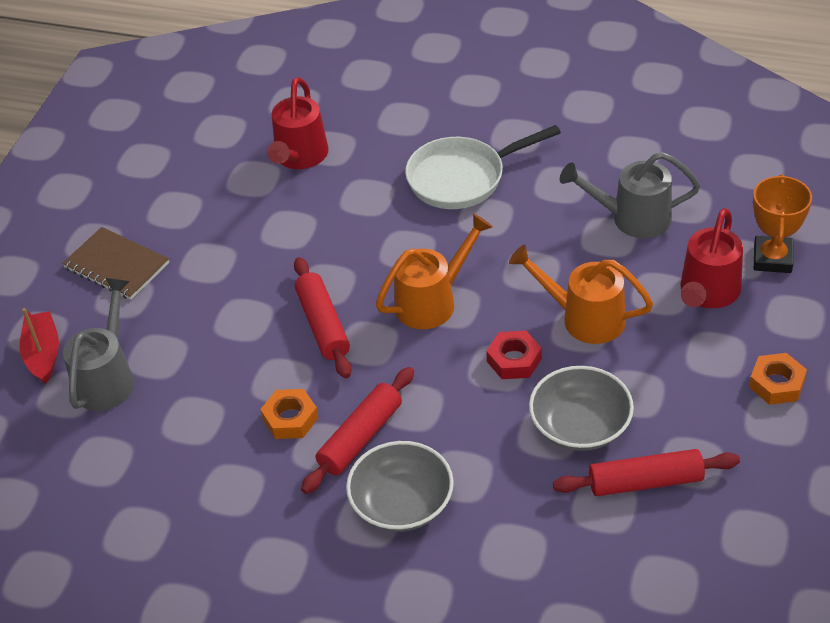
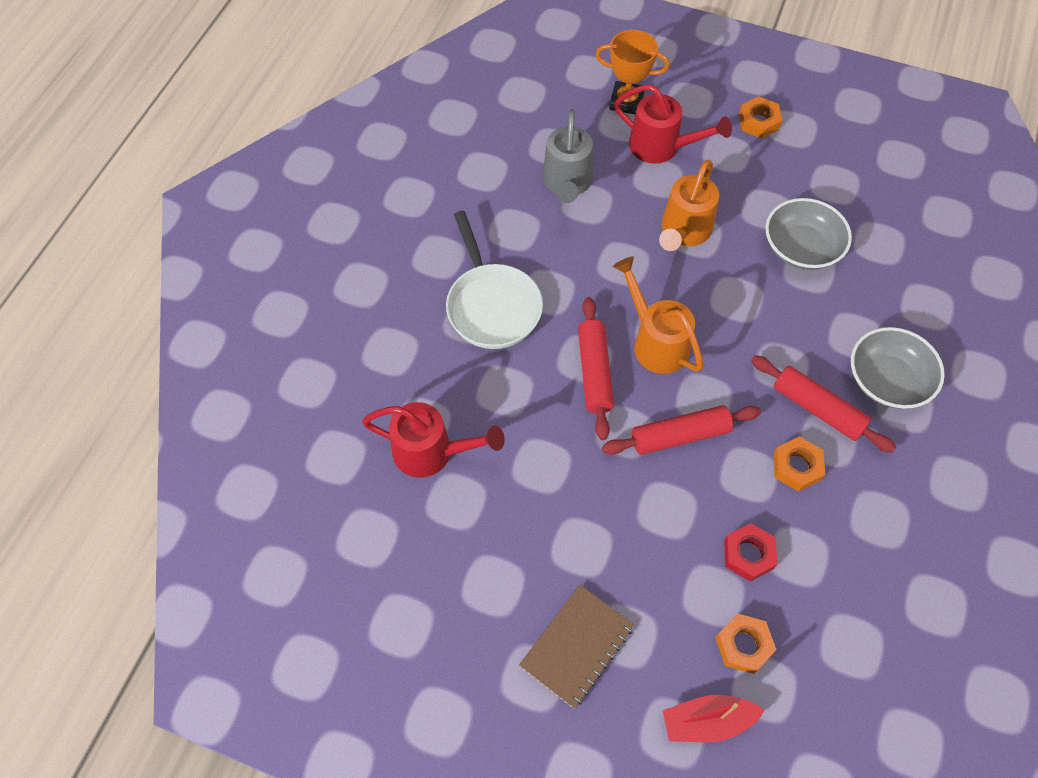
camera: 90 degrees left, 15 degrees up
(107, 378) = (743, 645): grey watering can -> orange nut
(514, 360) = (729, 286): red nut -> red nut (748, 554)
(645, 481) = (855, 214): red rolling pin -> red rolling pin (594, 372)

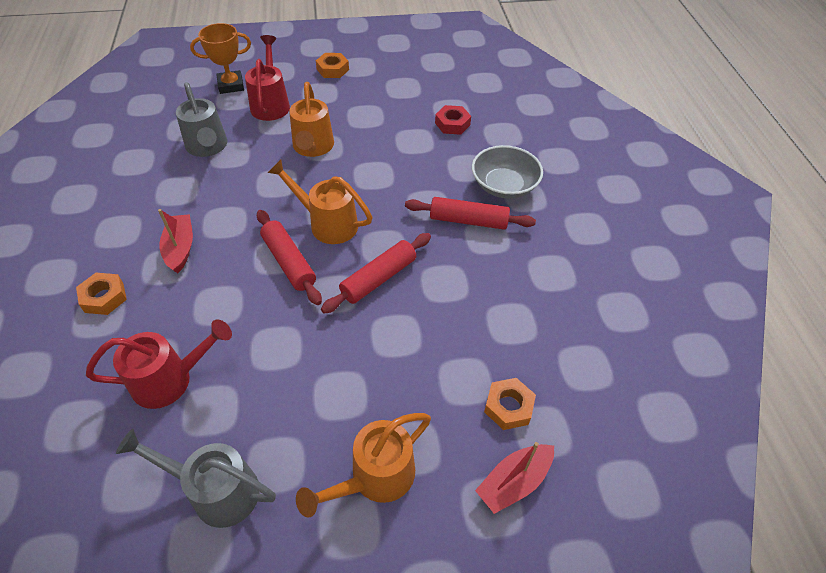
camera: 30 degrees left, 10 degrees down
(432, 583) = (216, 490): none -> grey watering can
(492, 306) = (180, 248): white pan -> red boat
(576, 646) = (375, 478): brown notebook -> orange watering can
(661, 147) = (271, 104): red watering can -> red watering can turned 90 degrees counterclockwise
(748, 554) = (475, 338): red nut -> red nut (452, 124)
(796, 467) = (475, 263): orange nut -> orange nut (104, 297)
(801, 248) = (401, 130): grey bowl -> none

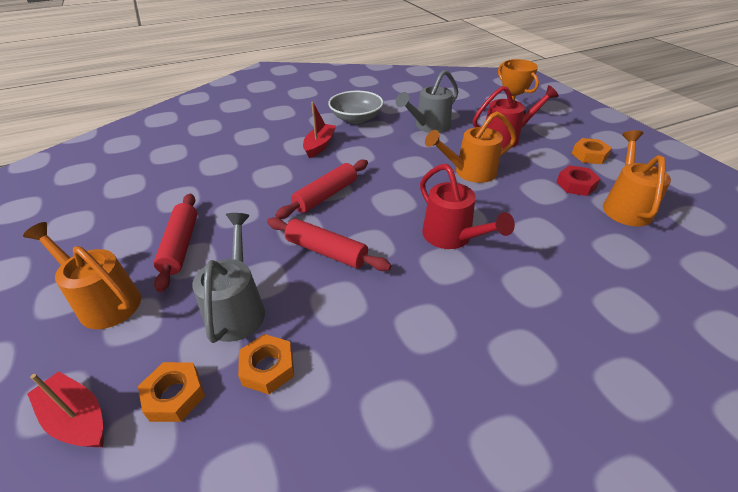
camera: 75 degrees right, 10 degrees down
(104, 297) = (267, 132): orange nut -> orange nut (268, 368)
(171, 380) = (202, 175): red watering can -> red watering can (452, 237)
(180, 248) = (319, 145): red boat -> red boat turned 45 degrees counterclockwise
(216, 490) = (110, 219): grey watering can -> grey watering can (237, 308)
(327, 223) = (380, 204): orange watering can -> orange watering can (625, 206)
(452, 124) = (596, 256): red nut -> red nut (576, 185)
(468, 220) = (441, 304): red rolling pin -> red rolling pin (181, 246)
(504, 185) = (526, 327): grey bowl -> grey bowl (356, 118)

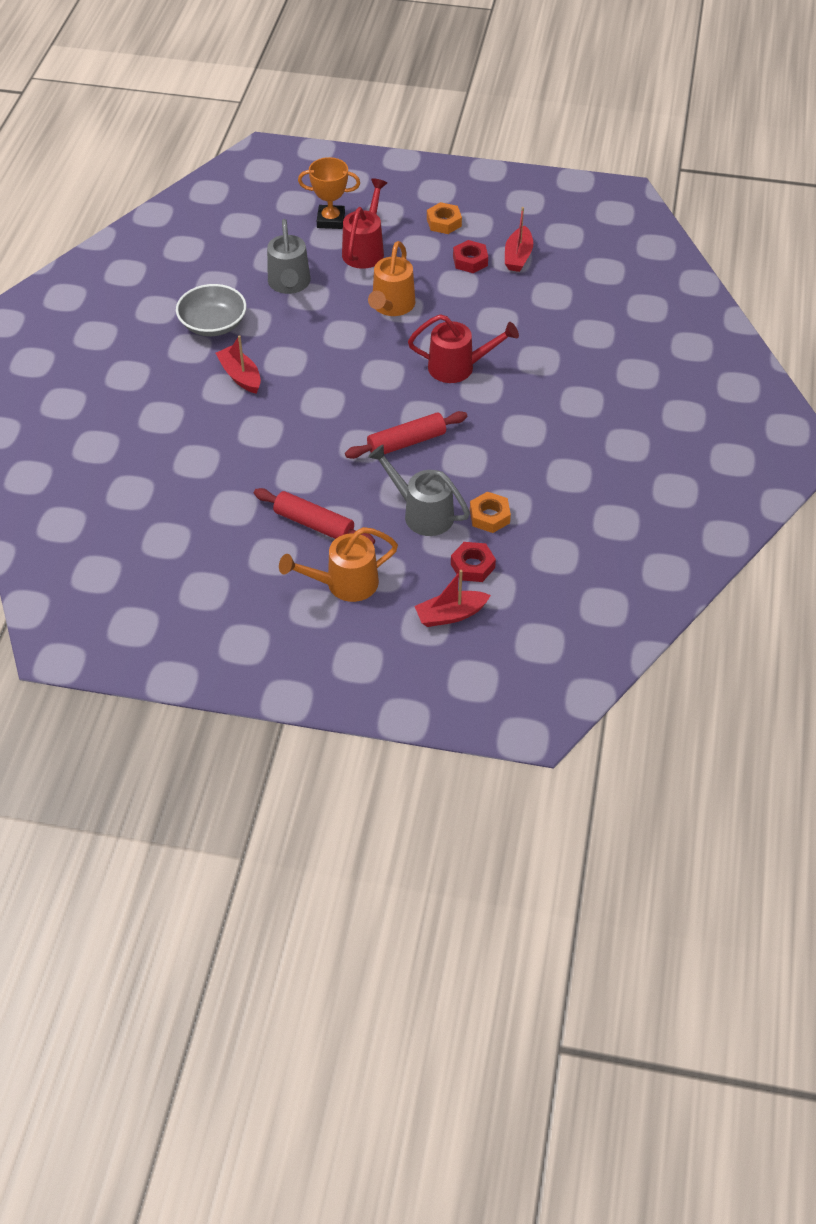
camera: 55 degrees left, 10 degrees up
(174, 395) = (472, 566): orange nut -> red nut
(325, 195) = (331, 410): red rolling pin -> none
(625, 206) = (518, 256): orange watering can -> red boat

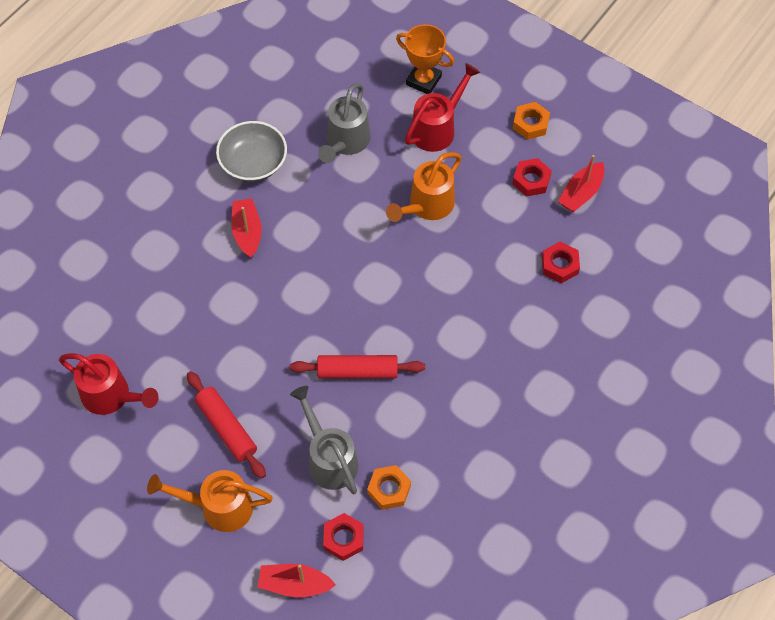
camera: 25 degrees right, 10 degrees up
(458, 367) = (452, 304): red watering can -> red watering can (111, 396)
(532, 311) = (559, 265): none -> red nut

